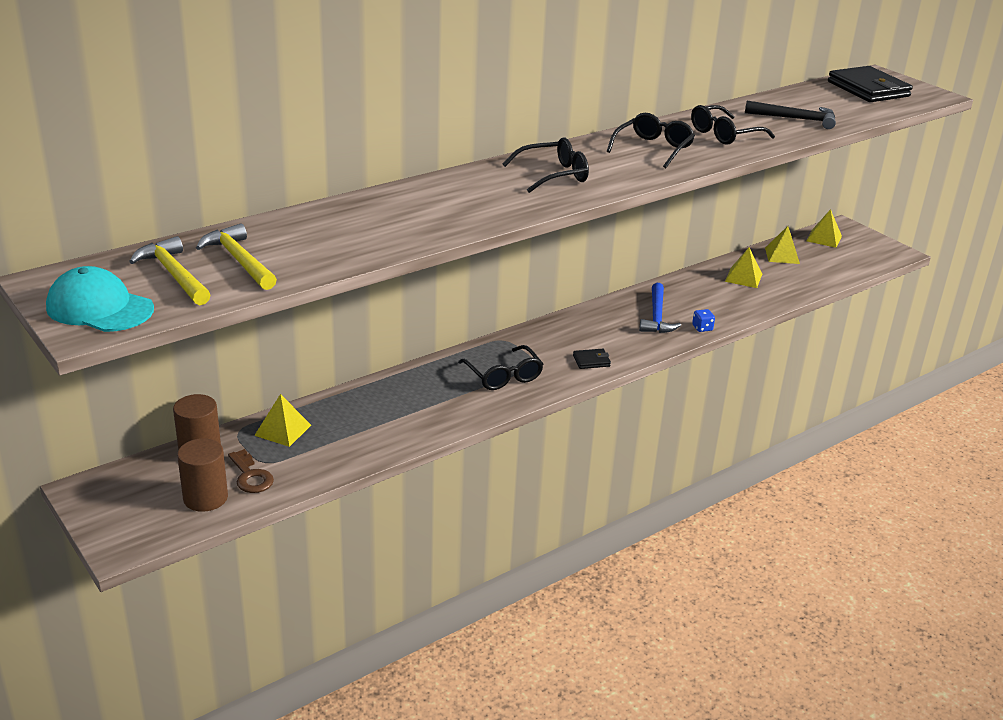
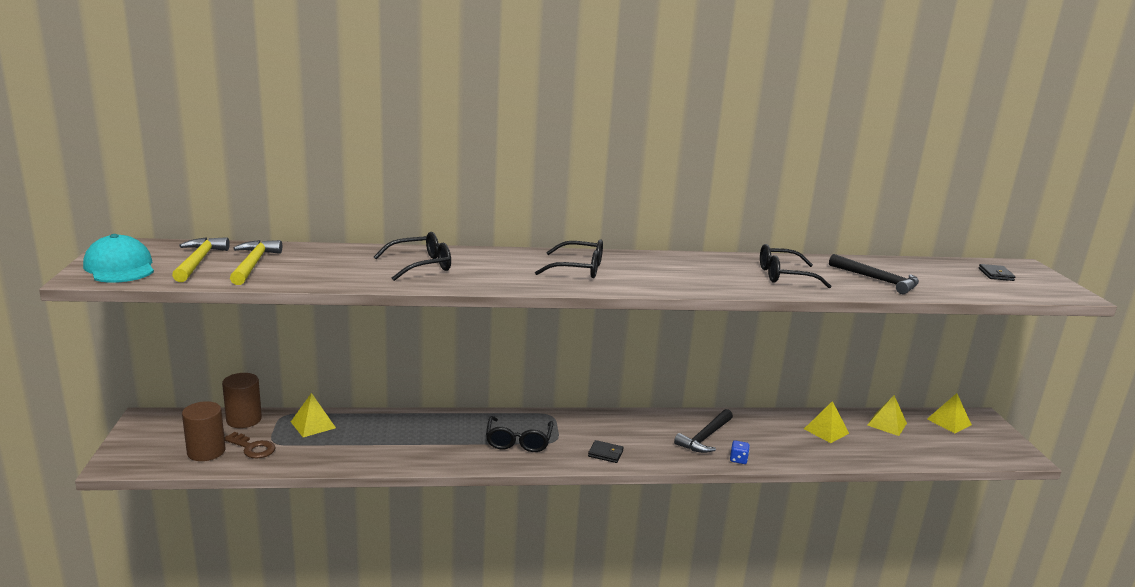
camera: 30 degrees right, 10 degrees down
(250, 476) = (252, 448): brown key -> brown key turned 60 degrees counterclockwise
(653, 148) = (698, 271): black glasses -> black glasses (421, 265)
(656, 317) = (705, 438): blue hammer -> black hammer
(868, 89) = (996, 274): black wallet -> black wallet, size x0.44

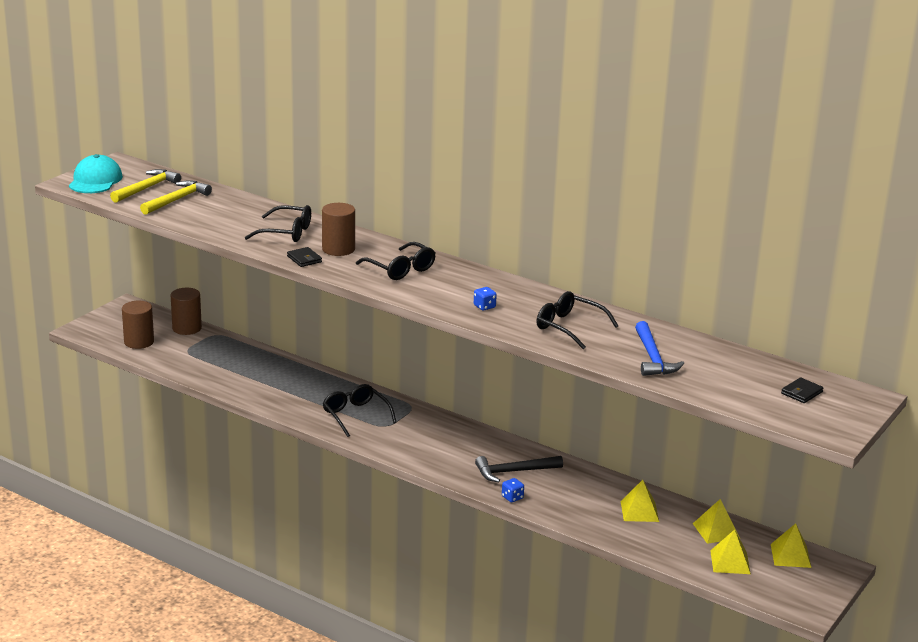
camera: 40 degrees right, 5 degrees up
(252, 448) = (169, 350): brown key -> none
(313, 424) = (227, 348): yellow pyramid -> yellow pyramid (730, 562)
(495, 267) = (338, 249): none -> brown cylinder
(518, 441) = (355, 415): black glasses -> black glasses turned 105 degrees clockwise
(605, 453) = (409, 450): black wallet -> black wallet (304, 259)
(699, 279) = (484, 306): none -> blue dice
(878, 280) = (653, 358): black hammer -> blue hammer

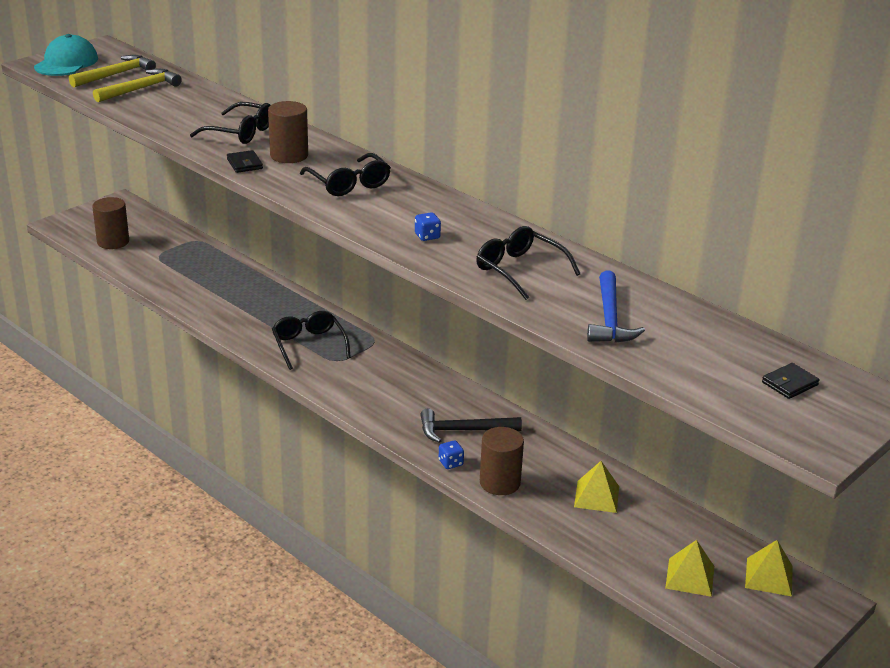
camera: 10 degrees right, 5 degrees up
(187, 328) = (169, 231): brown cylinder -> brown cylinder (500, 482)
(716, 531) = (683, 532): yellow pyramid -> none

